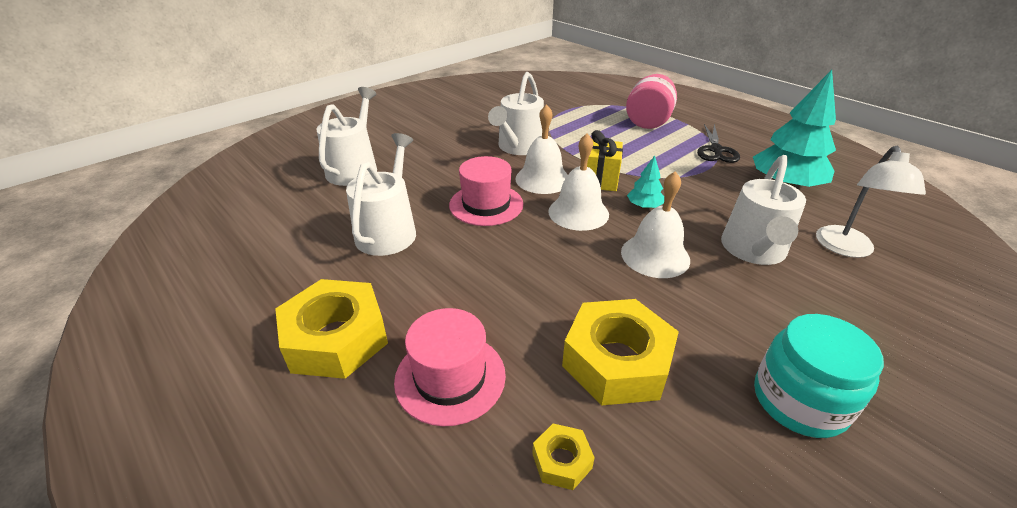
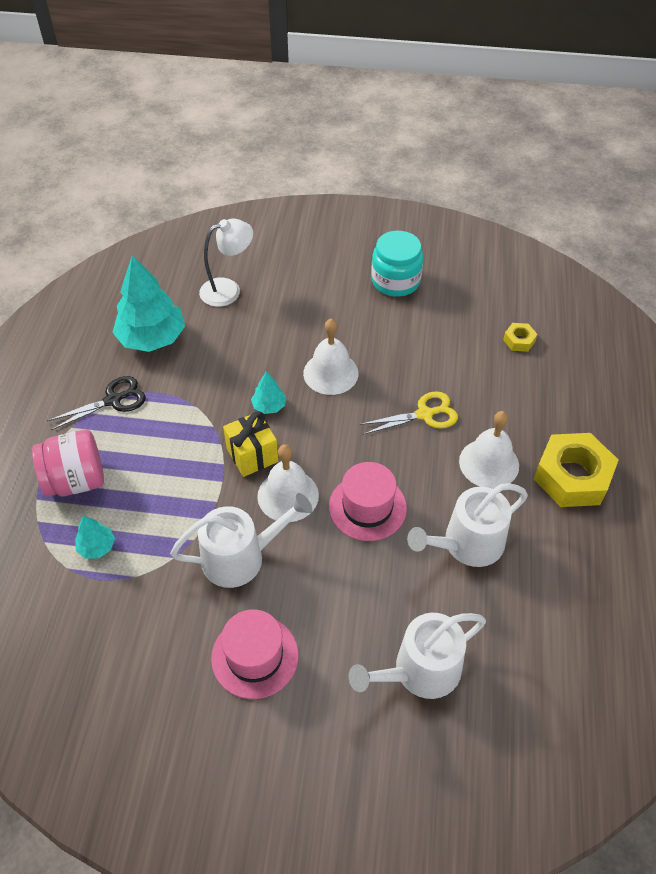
camera: 130 degrees left, 15 degrees up
(450, 377) = (530, 406): pink hat -> pink hat (255, 656)
(537, 285) = (424, 414): none -> yellow scissors
(578, 212) = (318, 440): white bell -> white bell (489, 463)
(587, 114) = (97, 547): none -> turquoise tree
(616, 361) = (444, 349): yellow nut -> none
(754, 250) = (274, 329): white watering can -> none

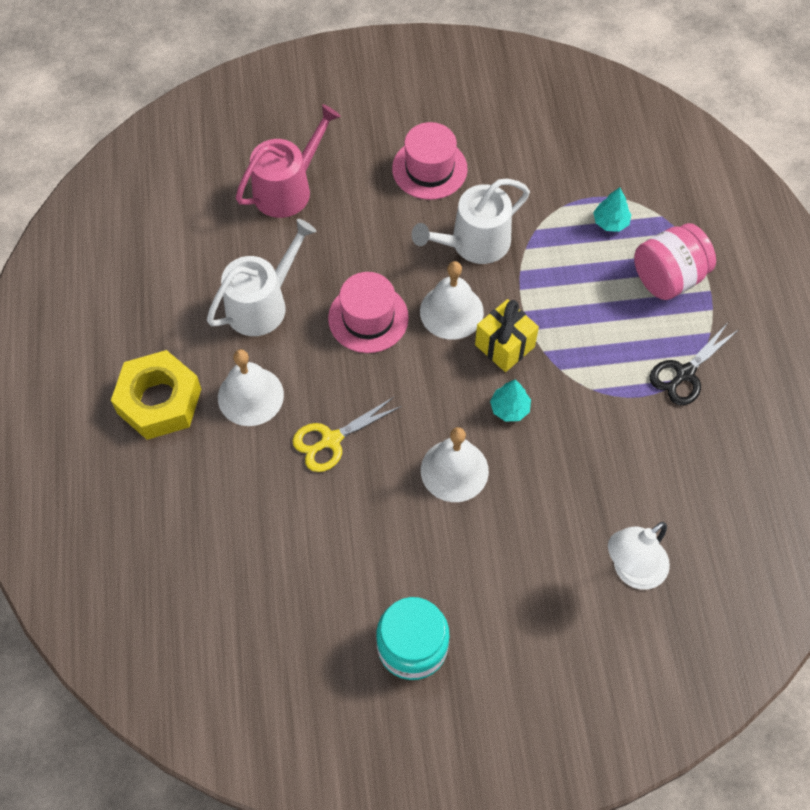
camera: 165 degrees right, 10 degrees up
(152, 338) = (688, 468): turquoise tree -> none
(420, 671) = (287, 188): white watering can -> pink watering can
(519, 340) = (230, 580): yellow nut -> none

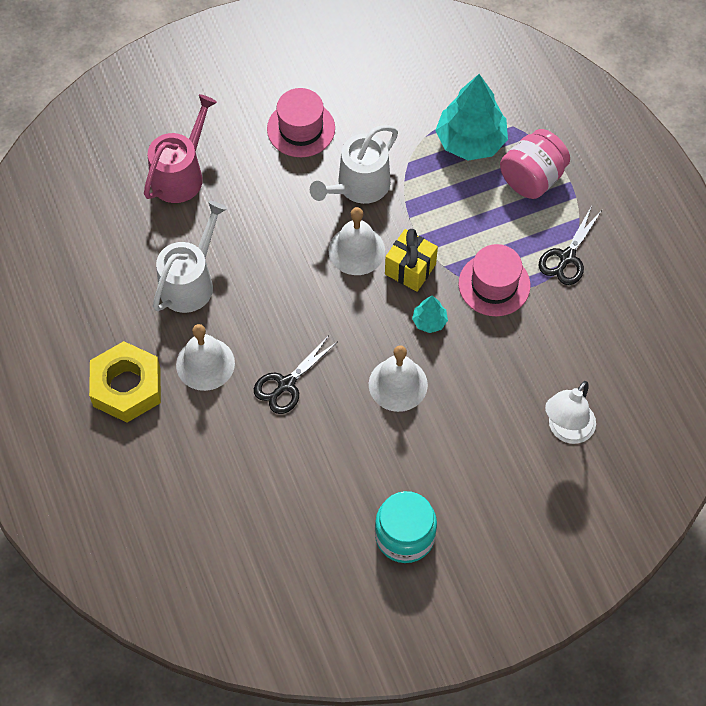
camera: 15 degrees left, 0 degrees up
(331, 440) = (286, 384): yellow scissors -> black scissors
(368, 318) = (286, 272): pink hat -> pink hat (494, 284)
(610, 222) = (470, 141): turquoise tree -> turquoise tree, size x2.15

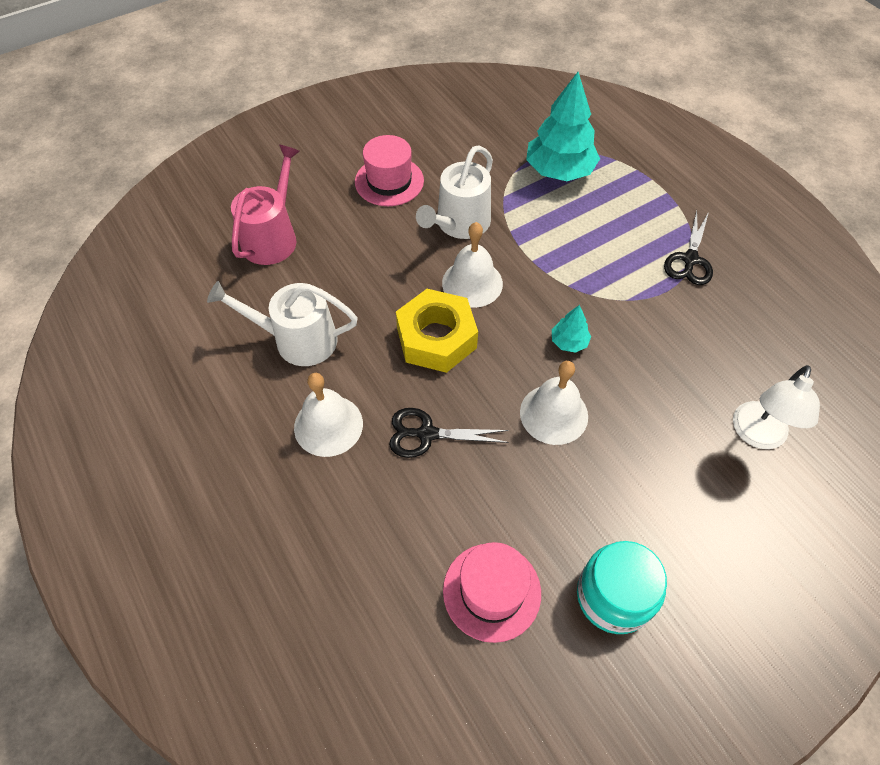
camera: 10 degrees left, 5 degrees down
(127, 387) = (238, 467): yellow nut -> yellow nut (436, 338)
(190, 282) = (298, 340): white watering can -> white watering can turned 105 degrees counterclockwise
(286, 384) = (427, 434): black scissors -> black scissors turned 60 degrees clockwise
(410, 269) = (533, 293): yellow gift -> none
(494, 284) = (625, 296): pink hat -> pink hat (492, 591)
(532, 178) = (629, 194): pink jar -> none

